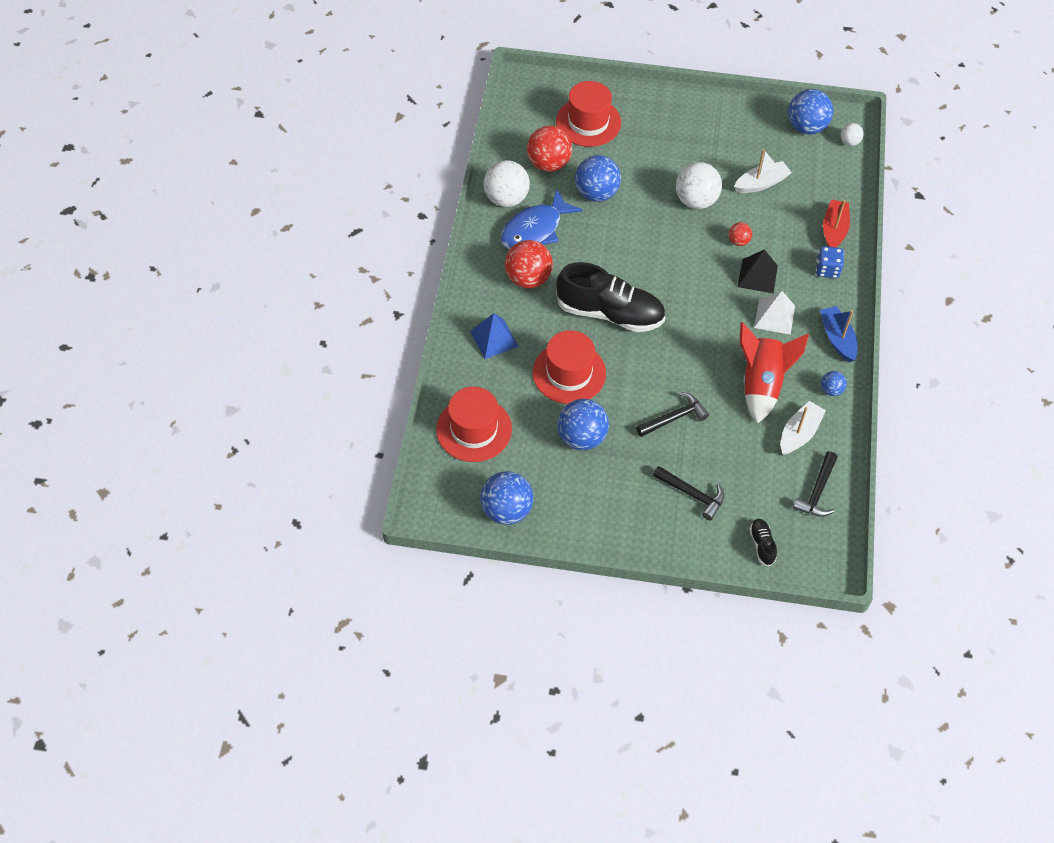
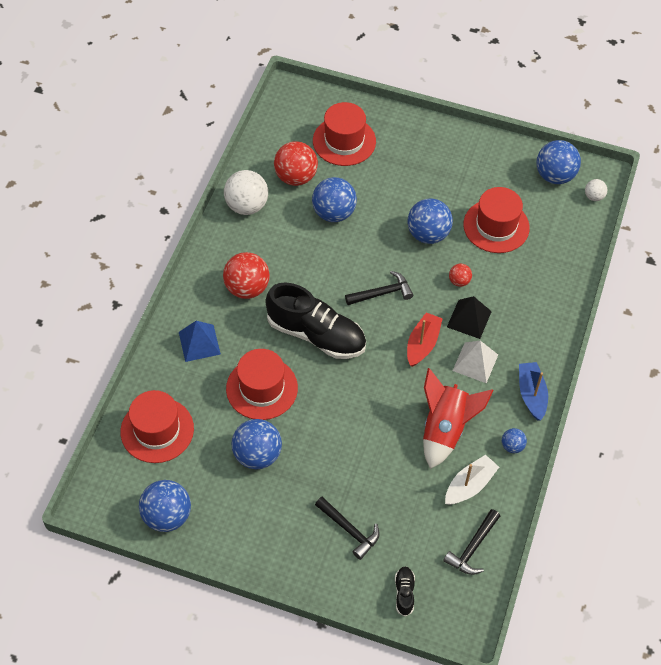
camera: 10 degrees right, 0 degrees up
(535, 229) = (266, 240): blue fish -> none
(674, 418) = (351, 449): black hammer -> black hammer (382, 293)
(696, 200) = (428, 234): white ball -> blue ball
(761, 183) = (496, 226): white boat -> red hat
(827, 270) = (539, 323): blue dice -> none
(834, 230) = (556, 284): red boat -> red boat (422, 344)

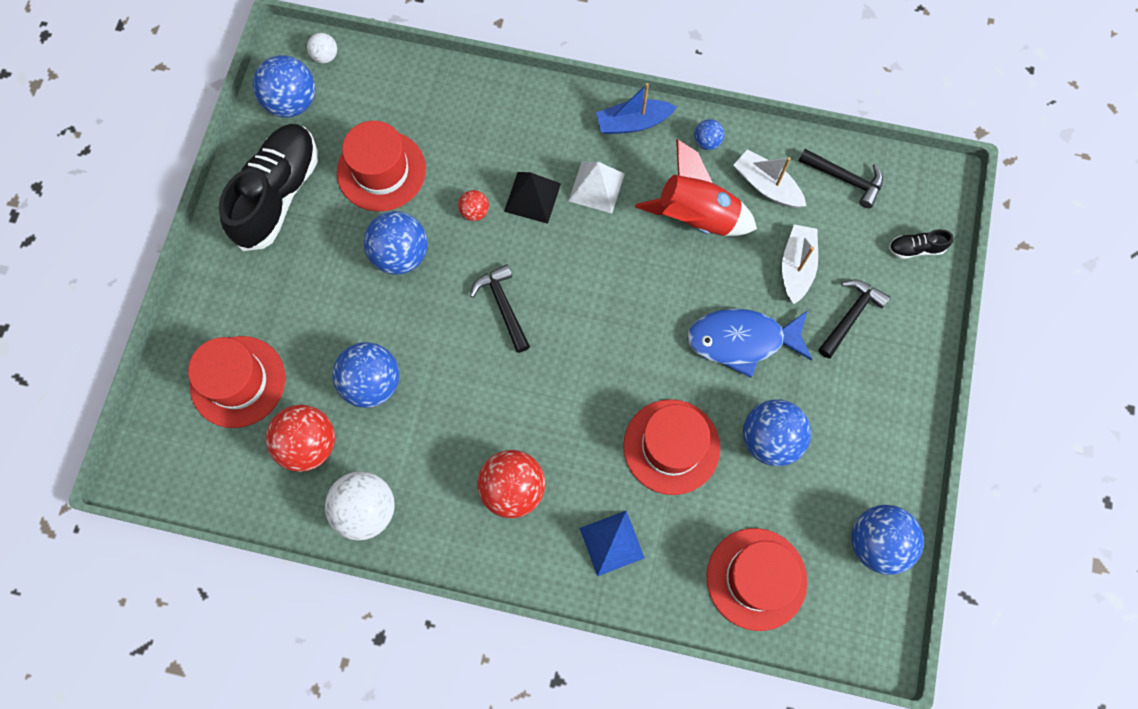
camera: 95 degrees left, 15 degrees up
(316, 334) = (578, 385): black shoe -> black shoe (278, 195)
(338, 447) = (742, 340): none -> blue fish
(395, 496) = (796, 267): none -> white boat
(422, 344) = (577, 250): red boat -> none

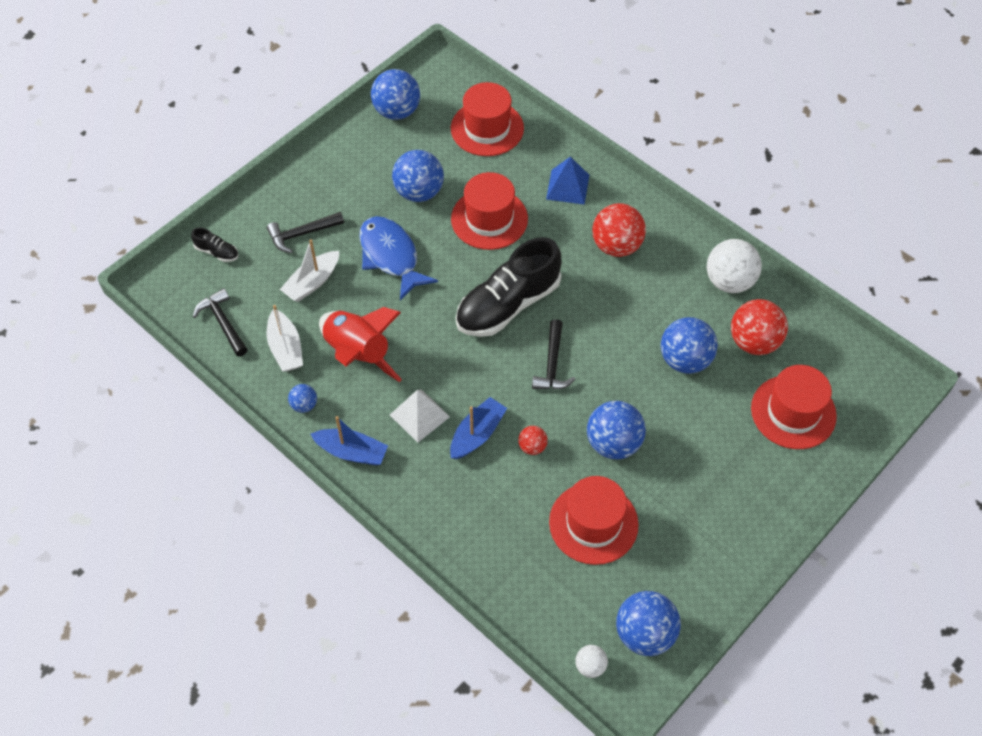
camera: 150 degrees left, 15 degrees down
(278, 195) = (696, 549): black shoe -> black shoe (508, 305)
(532, 197) = (477, 434): black pyramid -> blue boat
(742, 340) = (391, 256): blue fish -> blue fish turned 150 degrees counterclockwise

